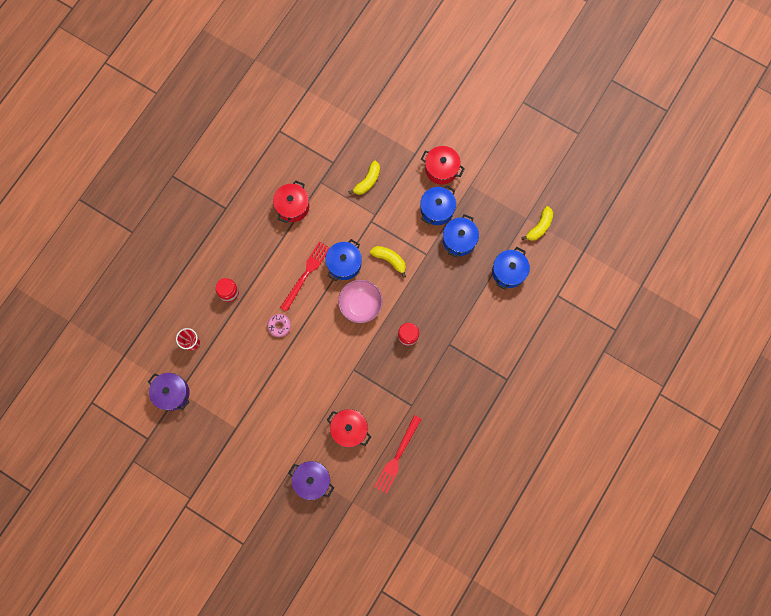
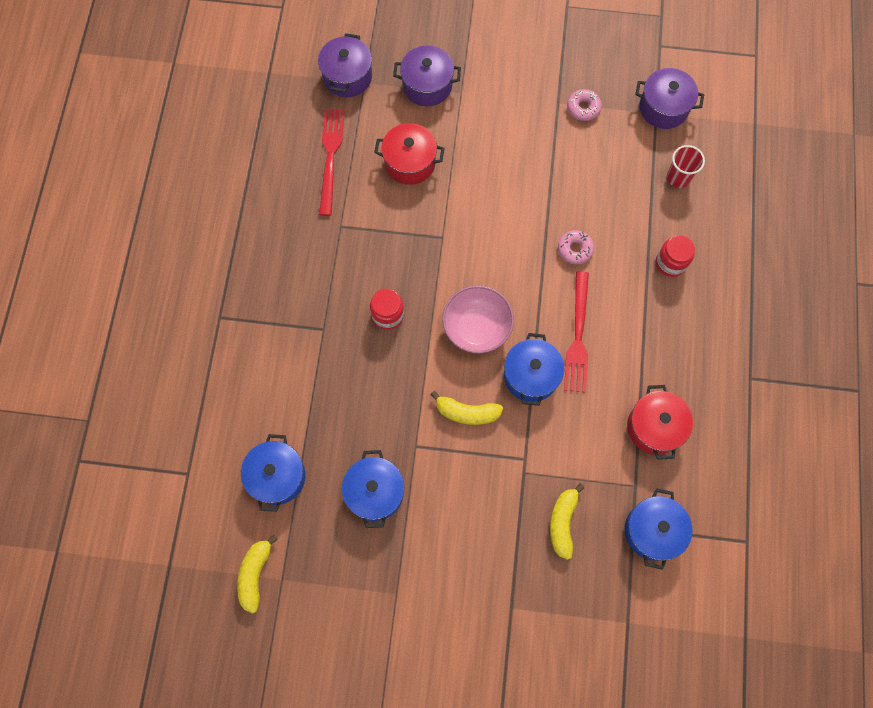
camera: 155 degrees right, 5 degrees down
(222, 417) = (583, 108): none -> pink donut
(361, 512) = (347, 77): none -> purple pot
(437, 210) = (431, 526): blue pot -> blue pot (652, 531)
(441, 169) = (455, 600): red pot -> none

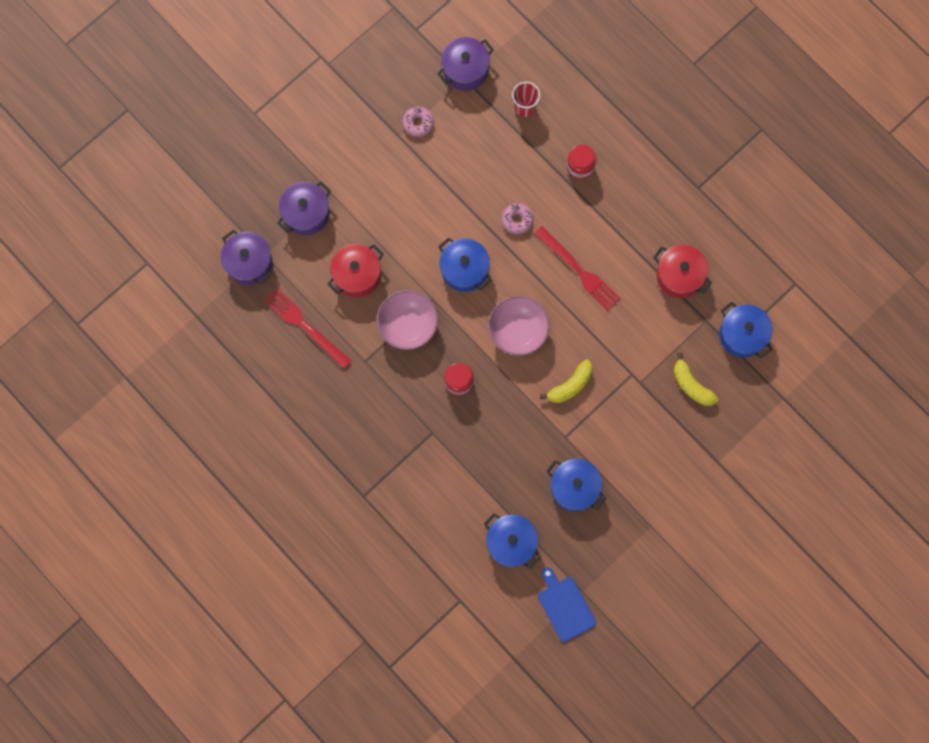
camera: 50 degrees left, 5 degrees up
(255, 574) = (565, 606): yellow banana -> blue cutting board
(402, 235) = (408, 325): none -> pink bowl
(531, 376) = (580, 324): blue pot -> blue pot (464, 269)

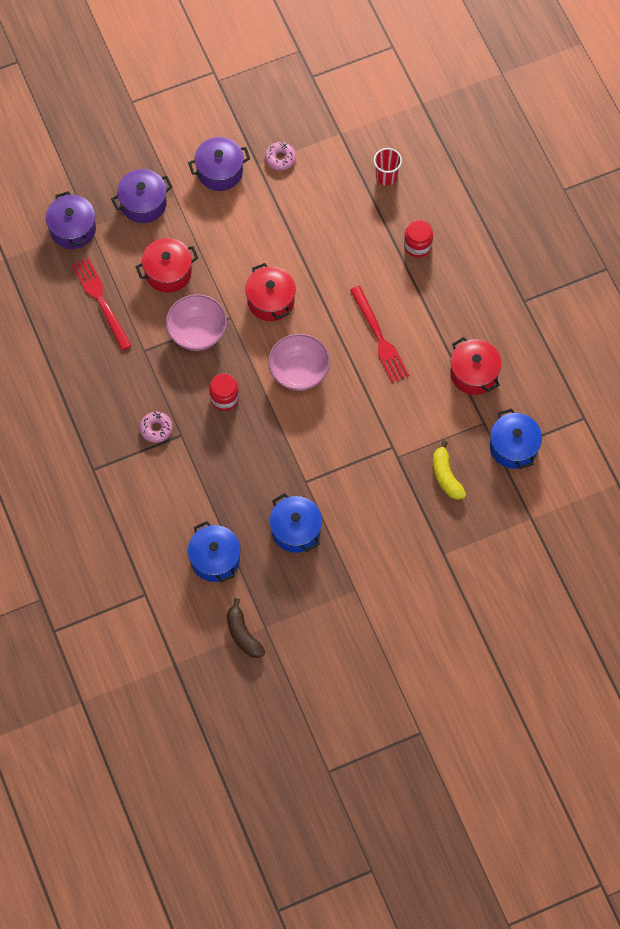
camera: 20 degrees right, 10 degrees down
(464, 269) = (271, 301): blue pot -> red pot
(465, 70) = (343, 126): purple pot -> purple pot (220, 171)
(517, 220) = (339, 273): pink donut -> pink donut (156, 429)
(565, 606) = (243, 634): blue cutting board -> brown banana
(570, 385) = (329, 437): yellow banana -> none

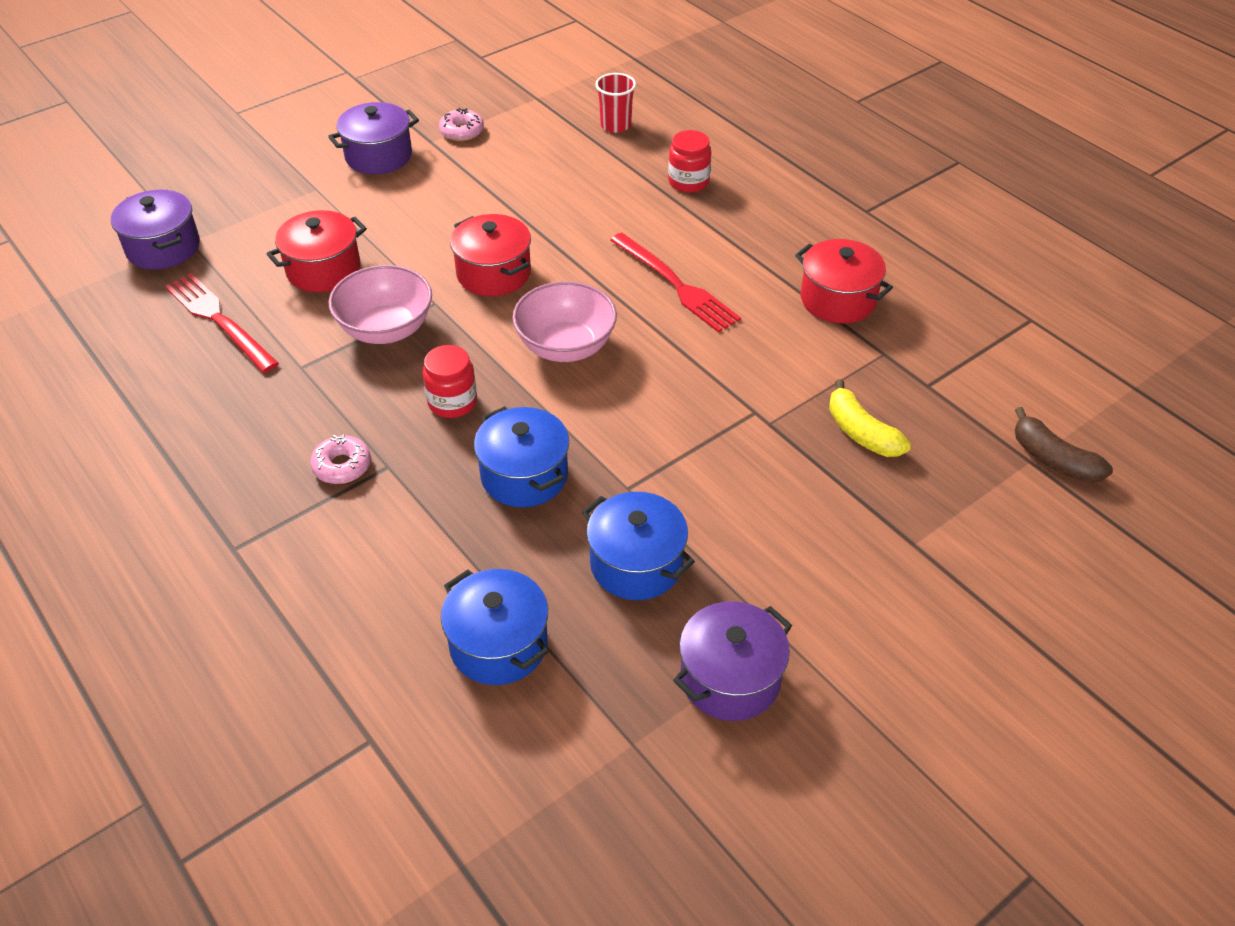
camera: 15 degrees left, 20 degrees down
(143, 203) = (271, 204): purple pot -> purple pot (730, 678)
(243, 634) = (592, 769): brown banana -> brown banana (1053, 459)
(513, 447) = (947, 374): blue pot -> blue pot (524, 475)

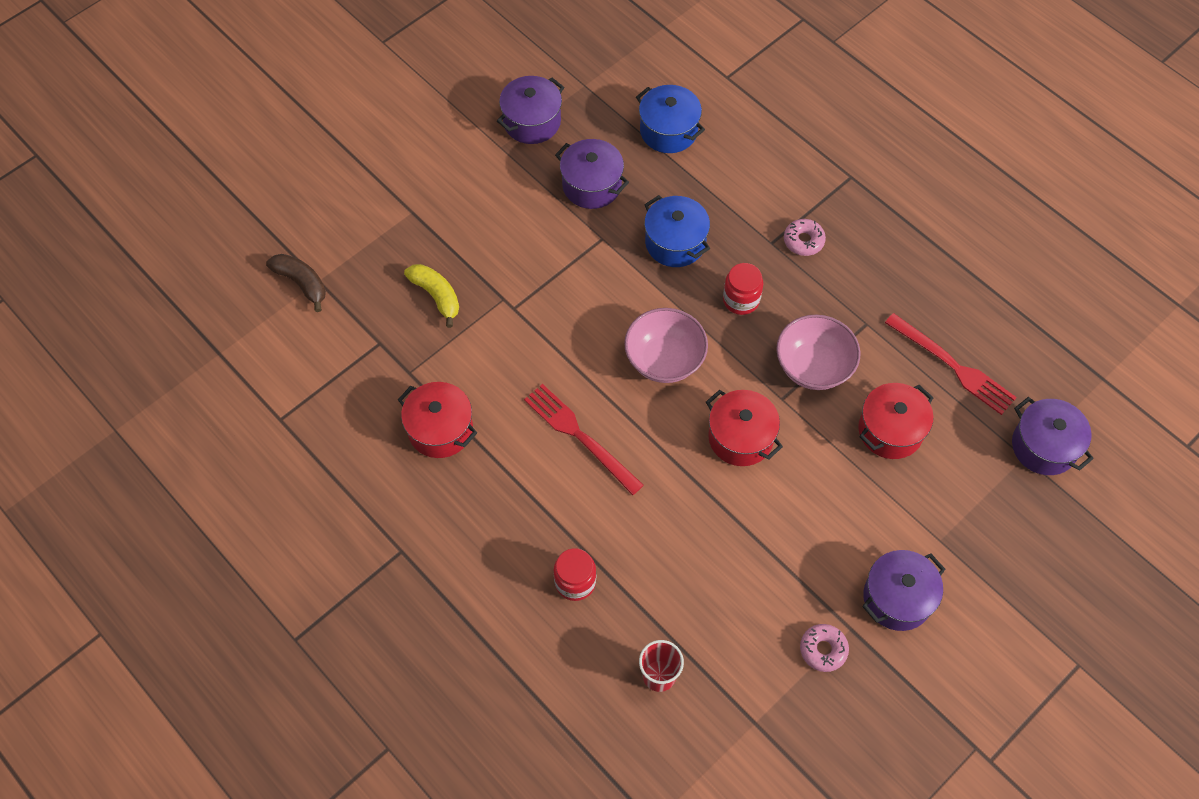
camera: 175 degrees right, 15 degrees up
(636, 564) = (592, 185): blue pot -> purple pot

